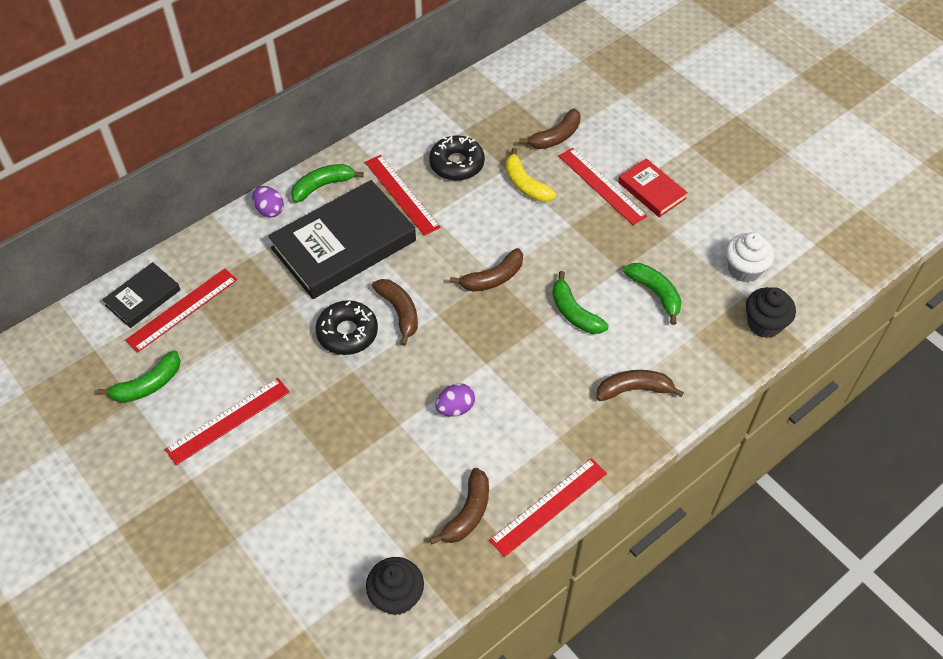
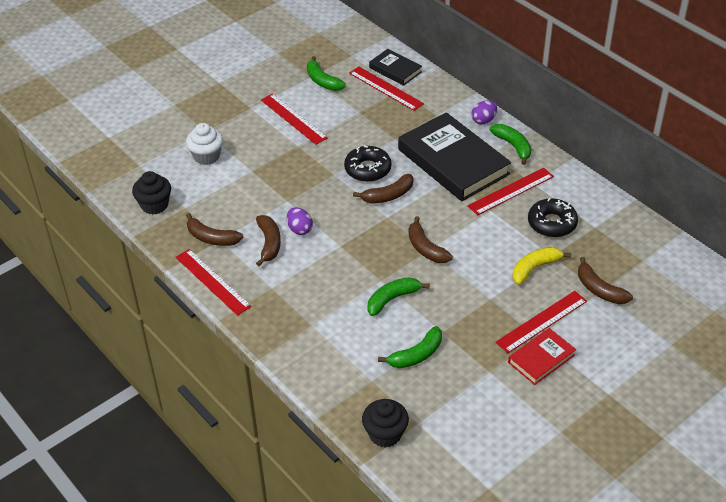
camera: 90 degrees right, 10 degrees down
(634, 390) = (314, 335): brown banana -> brown banana (269, 243)
(744, 269) = (449, 424): white cupcake -> white cupcake (206, 156)

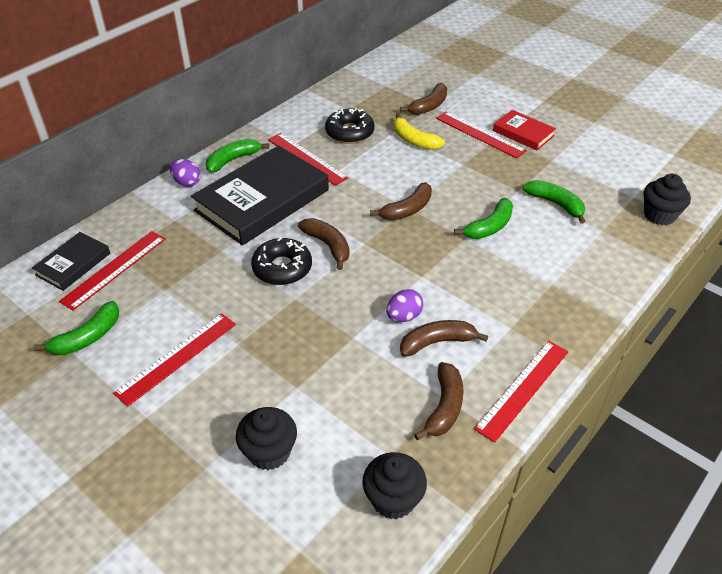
camera: 100 degrees left, 0 degrees up
(206, 156) = (269, 452): white cupcake -> black cupcake
(392, 299) = (489, 227): green banana -> green banana turned 90 degrees counterclockwise

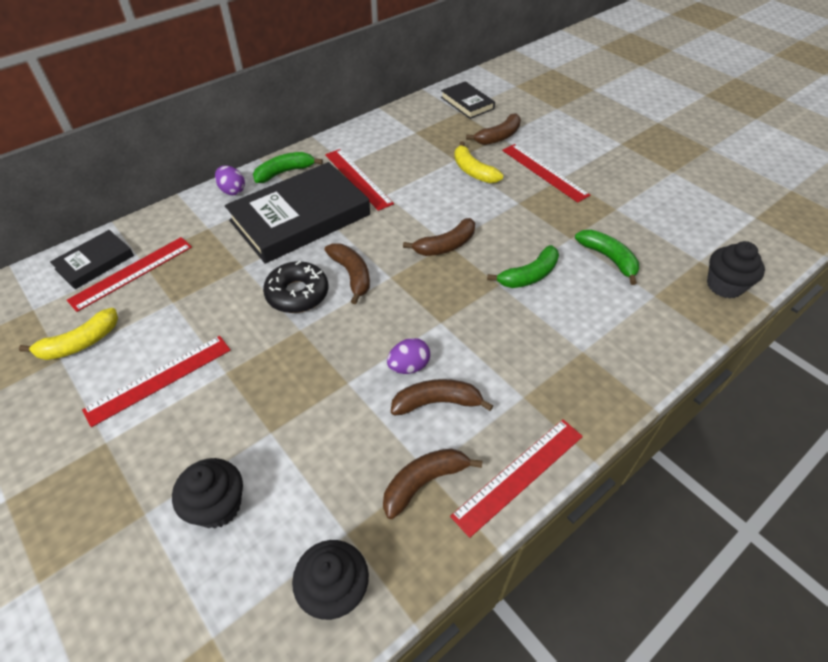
camera: 10 degrees right, 5 degrees up
(88, 337) = (80, 343): green banana -> yellow banana
(349, 132) = (409, 156): black donut -> none
(390, 77) = (467, 103): none -> black book
(444, 407) = (424, 482): brown banana -> brown banana turned 150 degrees counterclockwise
(523, 133) = (591, 176): red book -> none

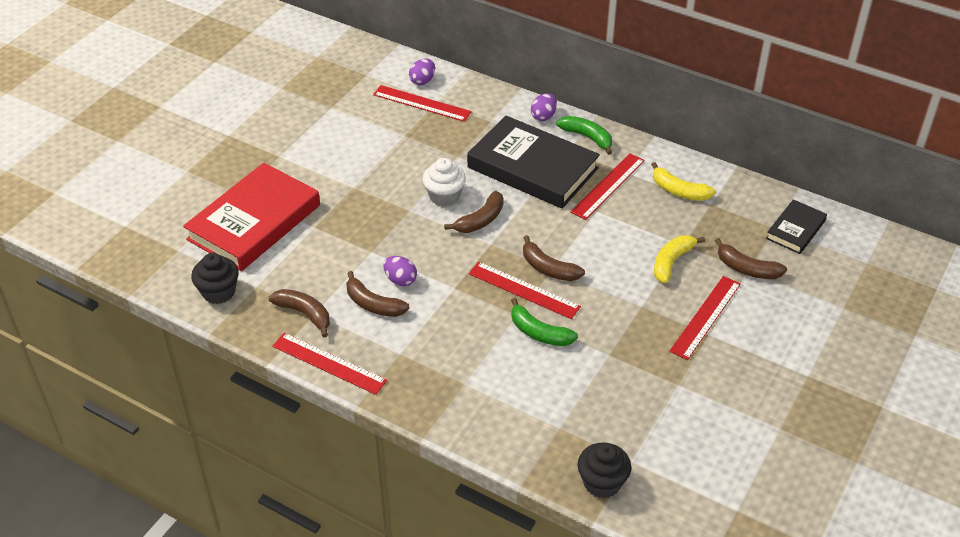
camera: 70 degrees right, 5 degrees down
(80, 343) = (348, 109): yellow banana -> yellow banana (679, 191)
(95, 262) = (422, 81): black book -> purple egg
(159, 379) = (334, 158): red ruler -> red ruler (524, 290)
(217, 506) = (254, 222): black cupcake -> red book
(297, 294) = (444, 196): black donut -> white cupcake
(436, 402) = (373, 304): brown banana -> brown banana turned 150 degrees clockwise
(608, 258) = (594, 387): green banana -> none

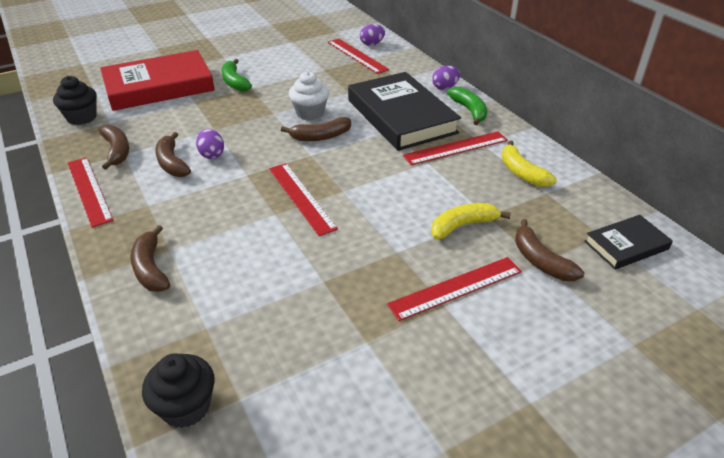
camera: 30 degrees right, 5 degrees down
(539, 332) = (278, 235): green banana -> green banana (235, 82)
(548, 268) = (340, 189): brown banana -> brown banana (151, 268)

